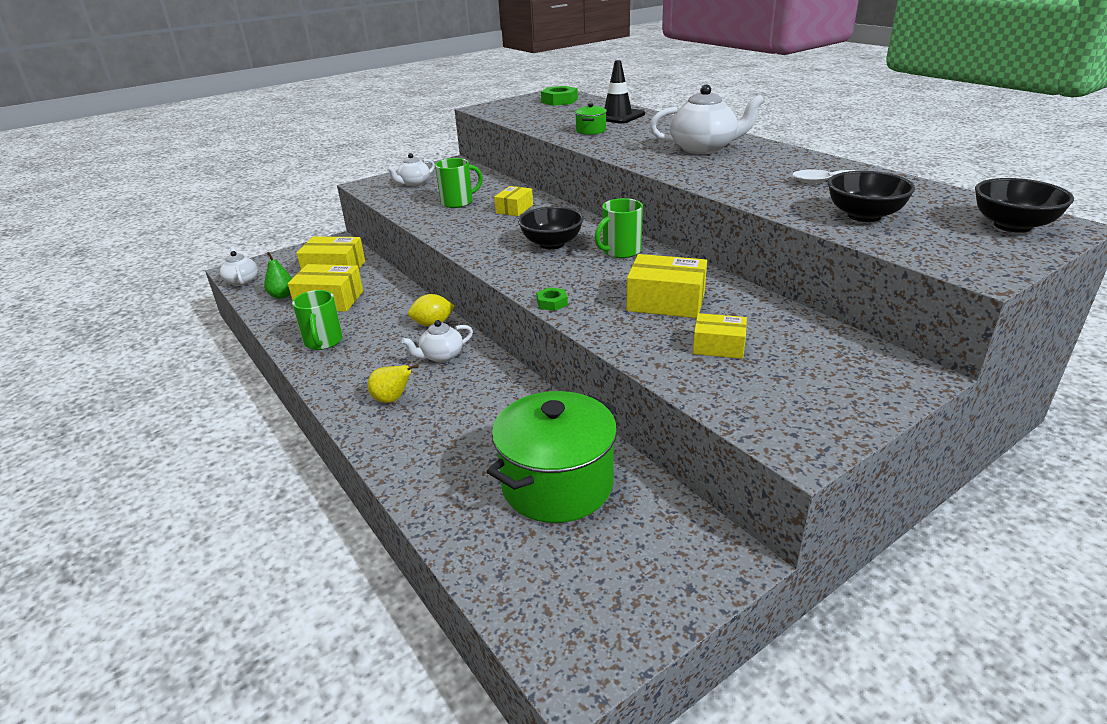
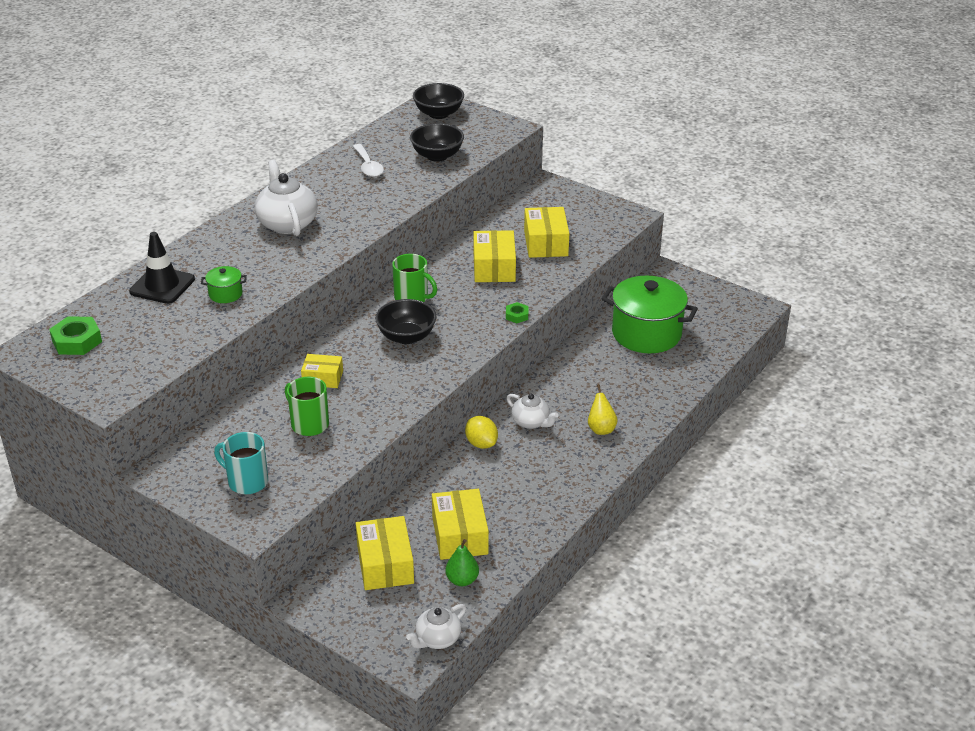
camera: 110 degrees left, 5 degrees up
(323, 342) = (539, 504): green mug -> none
(414, 183) = (246, 481): white teapot -> turquoise mug
(718, 346) = (545, 243): yellow box -> yellow box, size x1.61

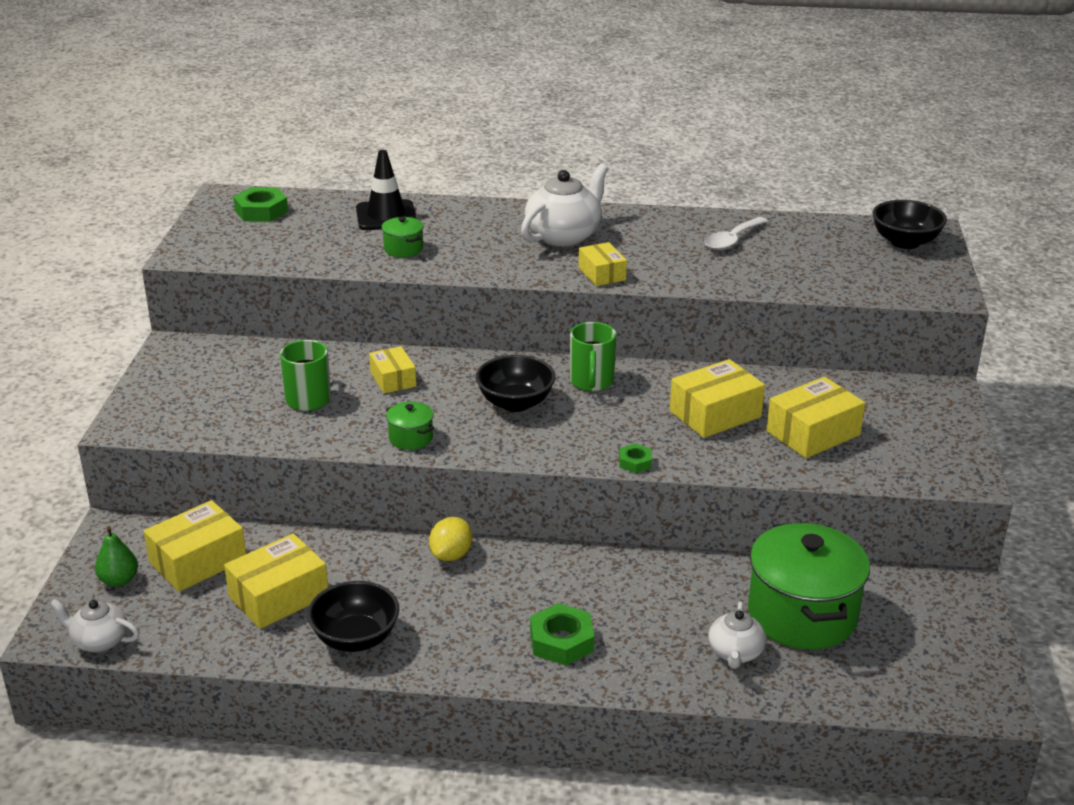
camera: 60 degrees right, 5 degrees down
(246, 481) = (191, 397): turquoise mug -> none
(357, 228) = (602, 274): none -> yellow box
(405, 394) = (411, 438): none -> green pot
(437, 156) = (812, 270): black bowl -> black bowl (355, 638)
(462, 580) = (204, 625): green pear -> green pear (119, 580)
(531, 422) = (523, 579): white teapot -> white teapot (735, 653)
(601, 429) = (561, 641): yellow pear -> green nut

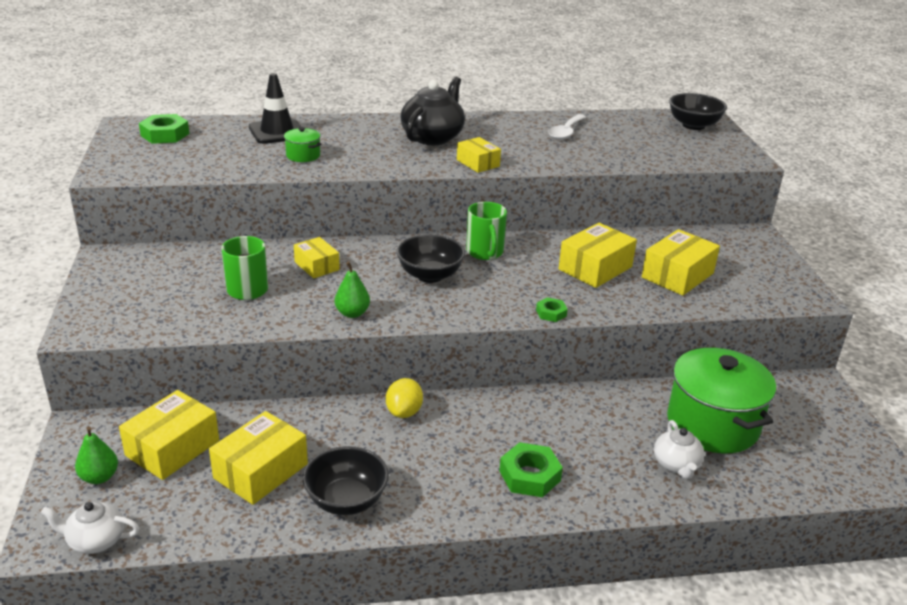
camera: 15 degrees left, 0 degrees up
(411, 438) = (352, 313): green pot -> green pear
(564, 236) = (433, 137): white teapot -> black teapot

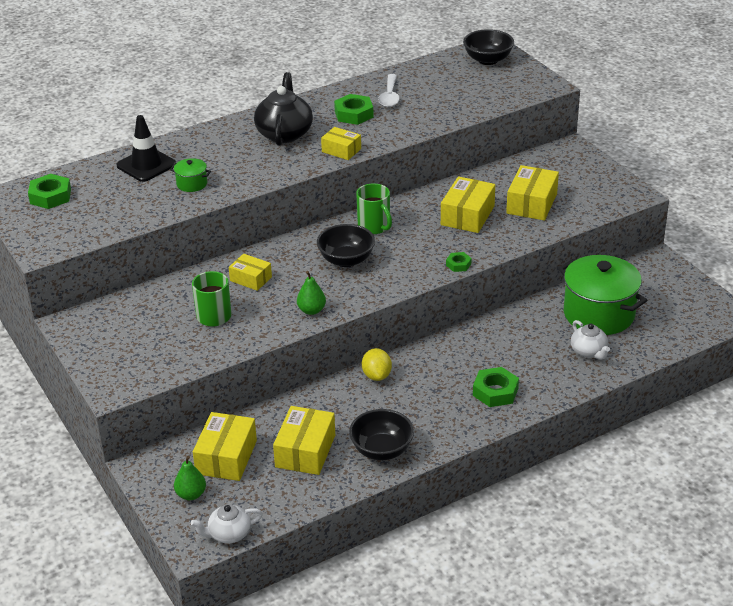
camera: 20 degrees left, 5 degrees up
(516, 138) = (354, 114): none -> green nut

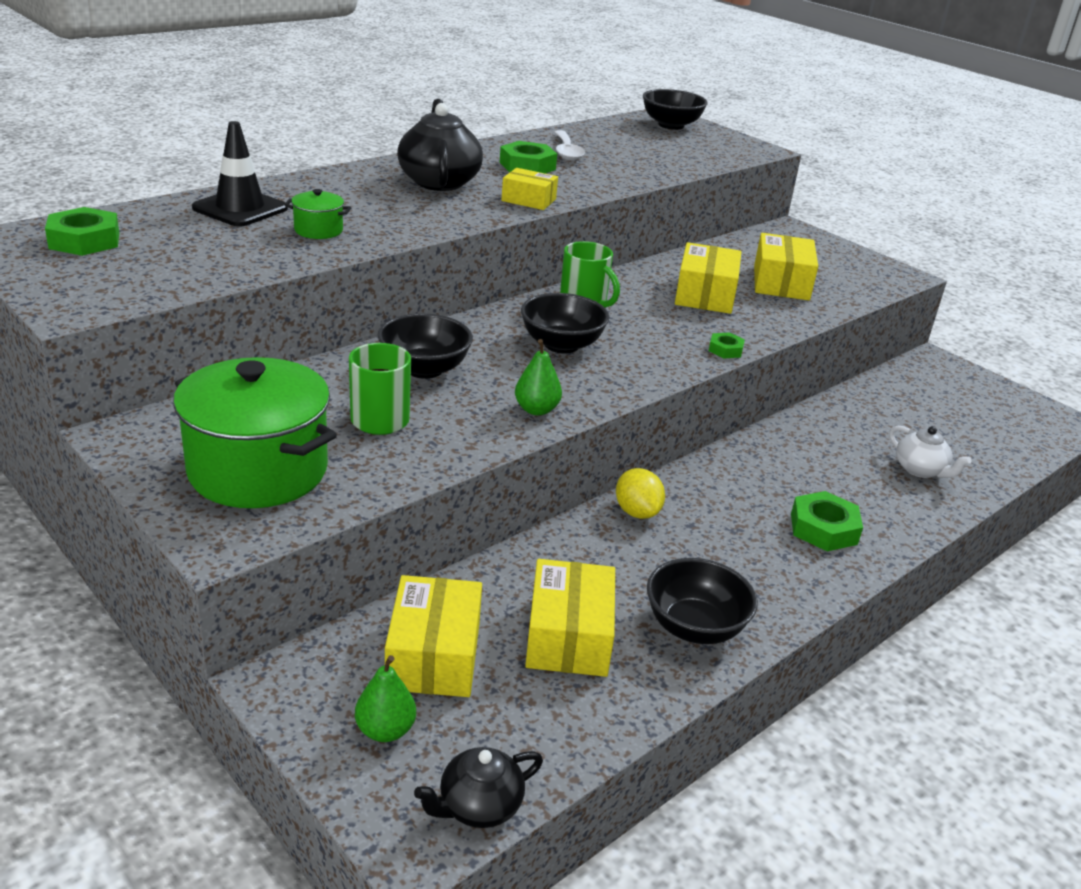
camera: 15 degrees left, 5 degrees down
(229, 534) = (478, 806): white teapot -> black teapot
(251, 279) = (424, 369): yellow box -> black bowl
(599, 314) = (903, 423): green pot -> green pot (258, 470)

